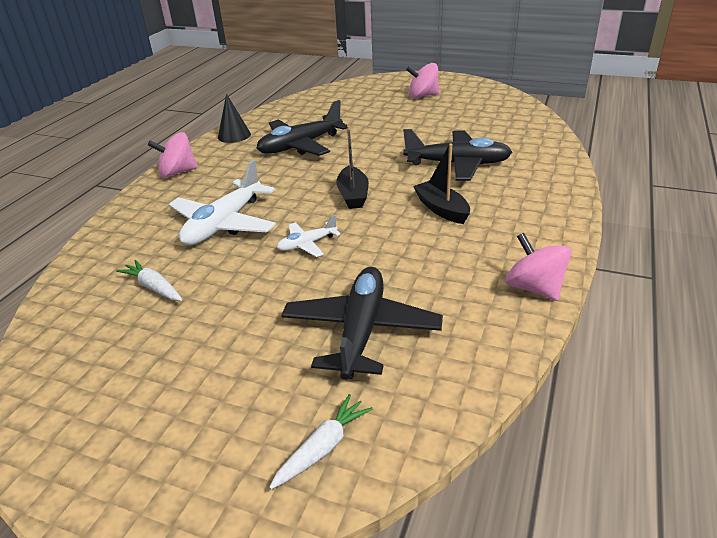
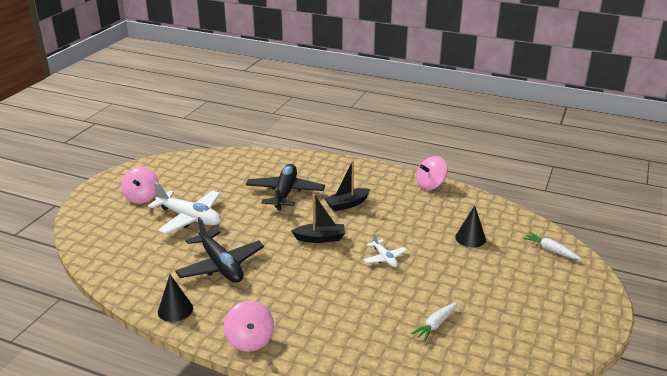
camera: 90 degrees left, 5 degrees down
(224, 224) = (352, 299): white plane -> white plane (189, 218)
(361, 331) = (470, 238): black plane -> black cone

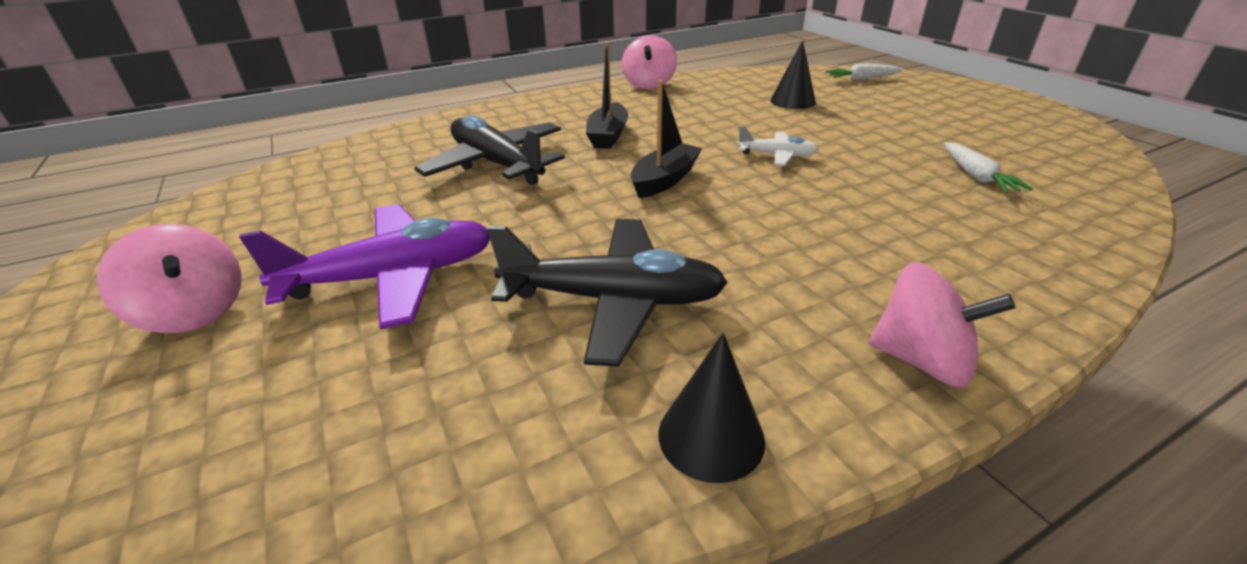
camera: 50 degrees left, 5 degrees up
(189, 218) = (393, 277): white plane -> purple plane

